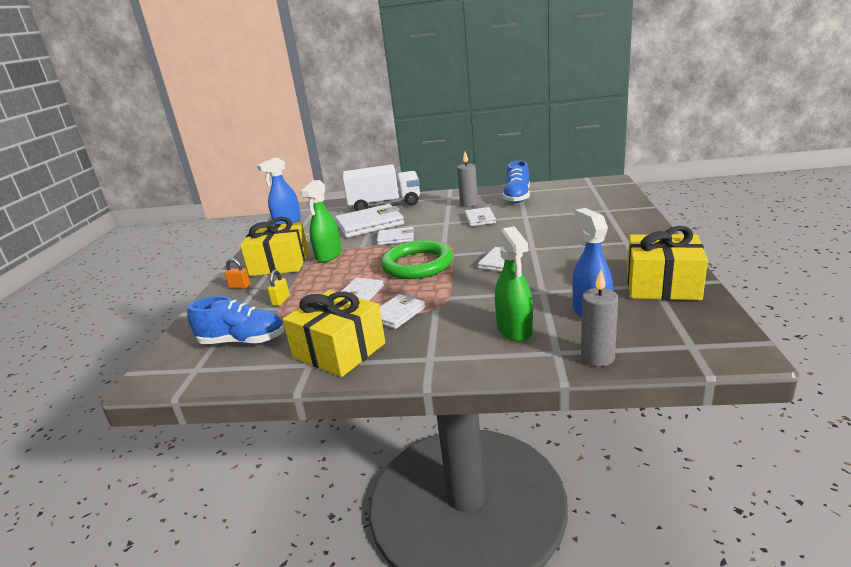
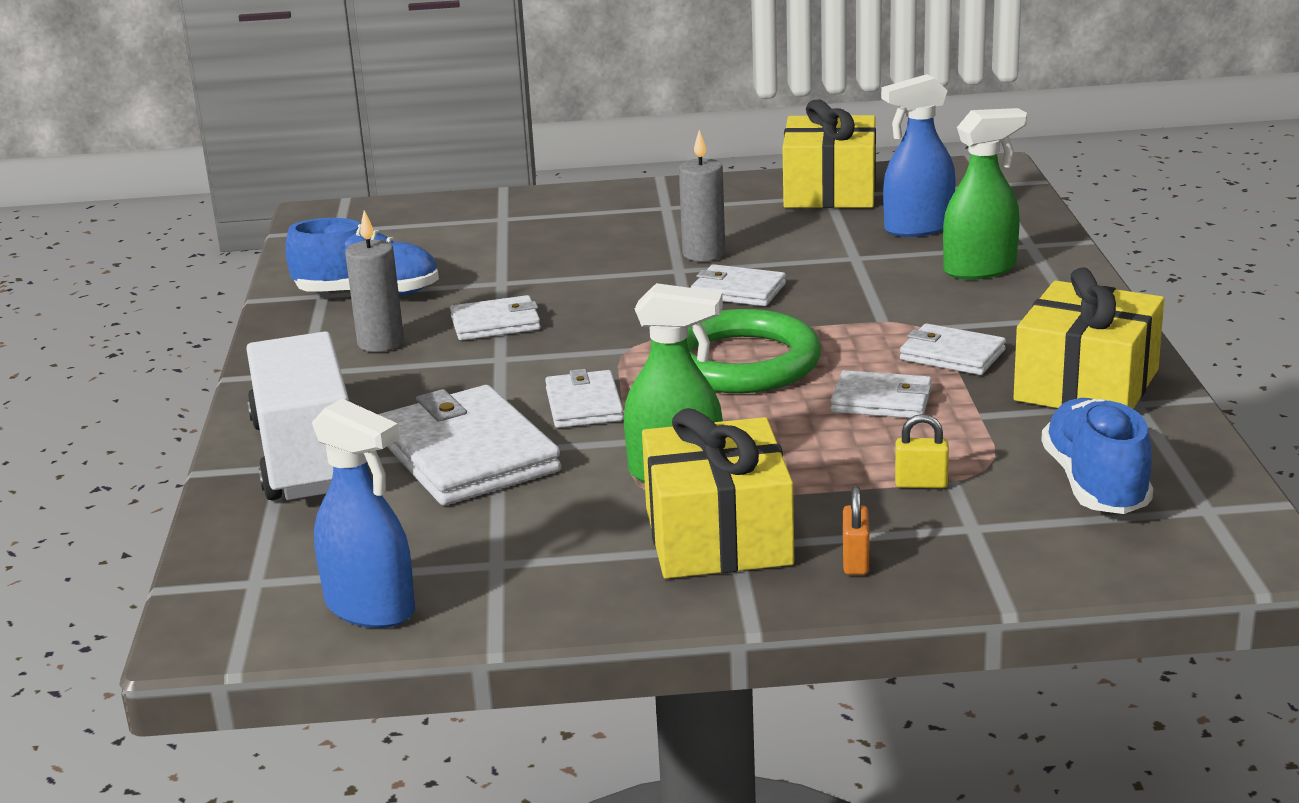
camera: 100 degrees left, 0 degrees up
(597, 357) = (1034, 225): grey candle -> grey candle (704, 254)

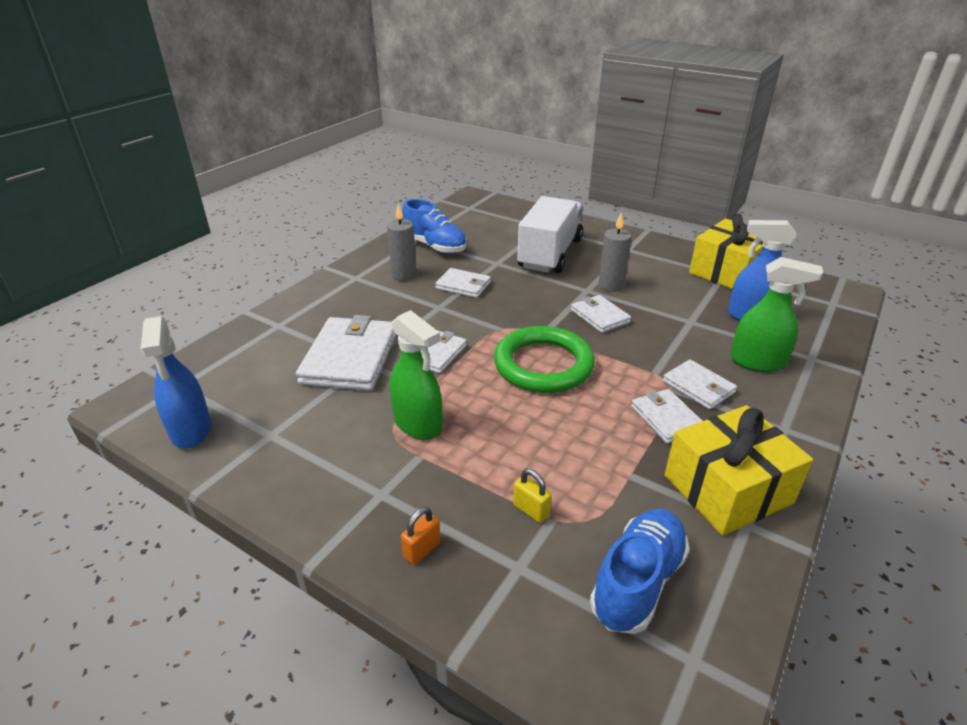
camera: 35 degrees right, 10 degrees up
(307, 457) = (293, 325): white truck -> white truck (550, 254)
(718, 536) = (381, 481): yellow gift -> none
(881, 400) = (585, 431): white wallet -> white wallet (698, 387)

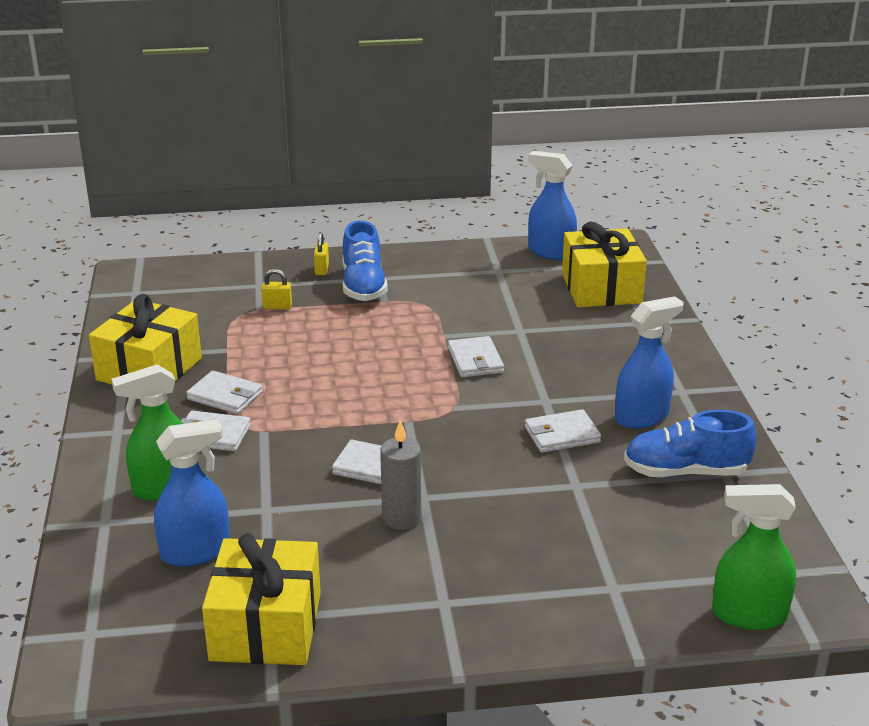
camera: 140 degrees right, 5 degrees down
(242, 367) = (601, 288): none -> yellow gift
(350, 358) = (537, 327): white wallet -> none
(404, 275) = (642, 417): grey candle -> blue spray bottle
(418, 424) = (412, 314): green spray bottle -> green spray bottle (748, 615)
(422, 550) = (322, 269): orange padlock -> yellow padlock
(543, 365) = (372, 392): green ring -> none
(550, 254) = (534, 534): white truck -> none
(637, 581) = (184, 305): blue shoe -> blue shoe (363, 286)

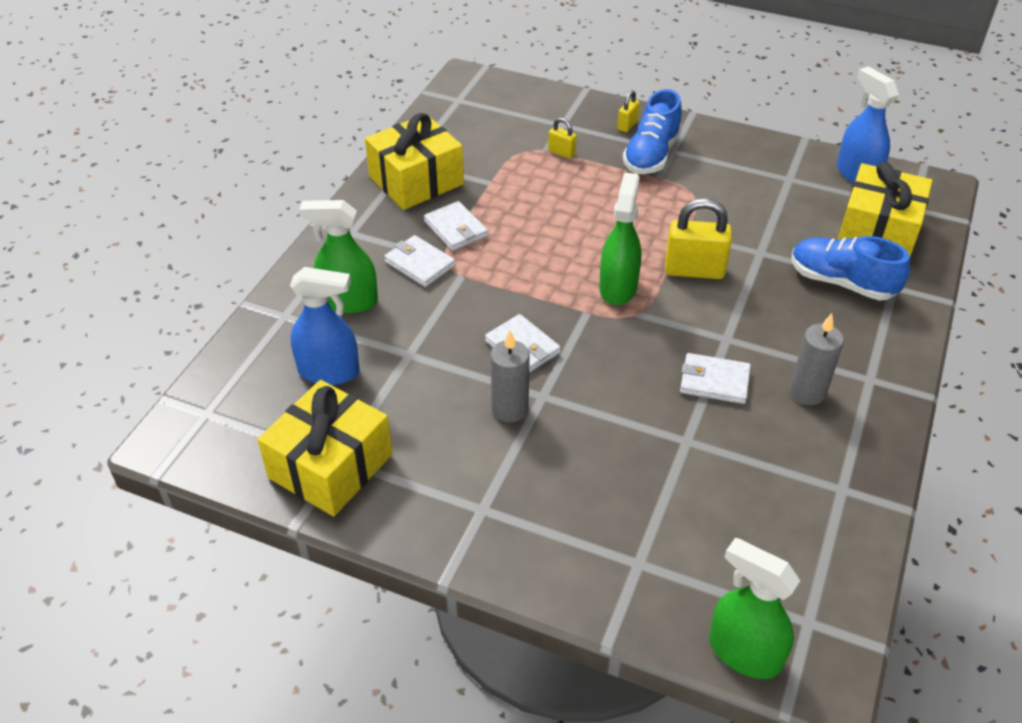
camera: 30 degrees right, 15 degrees up
(419, 394) = (618, 287): none -> green spray bottle
(475, 360) = (694, 270): white wallet -> yellow padlock
(642, 417) = (807, 392): blue spray bottle -> grey candle
(685, 472) = (803, 470): blue shoe -> blue shoe (841, 282)

